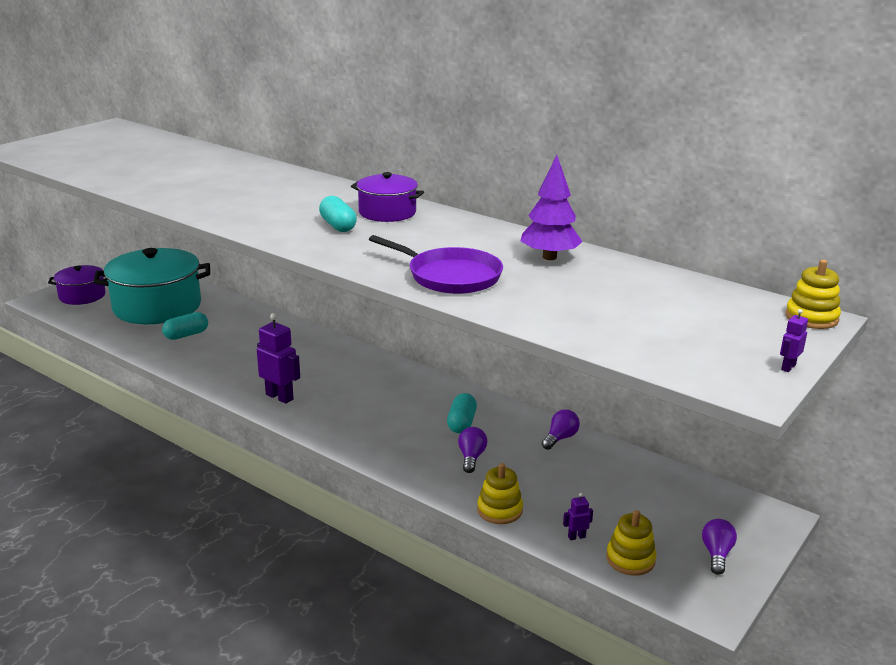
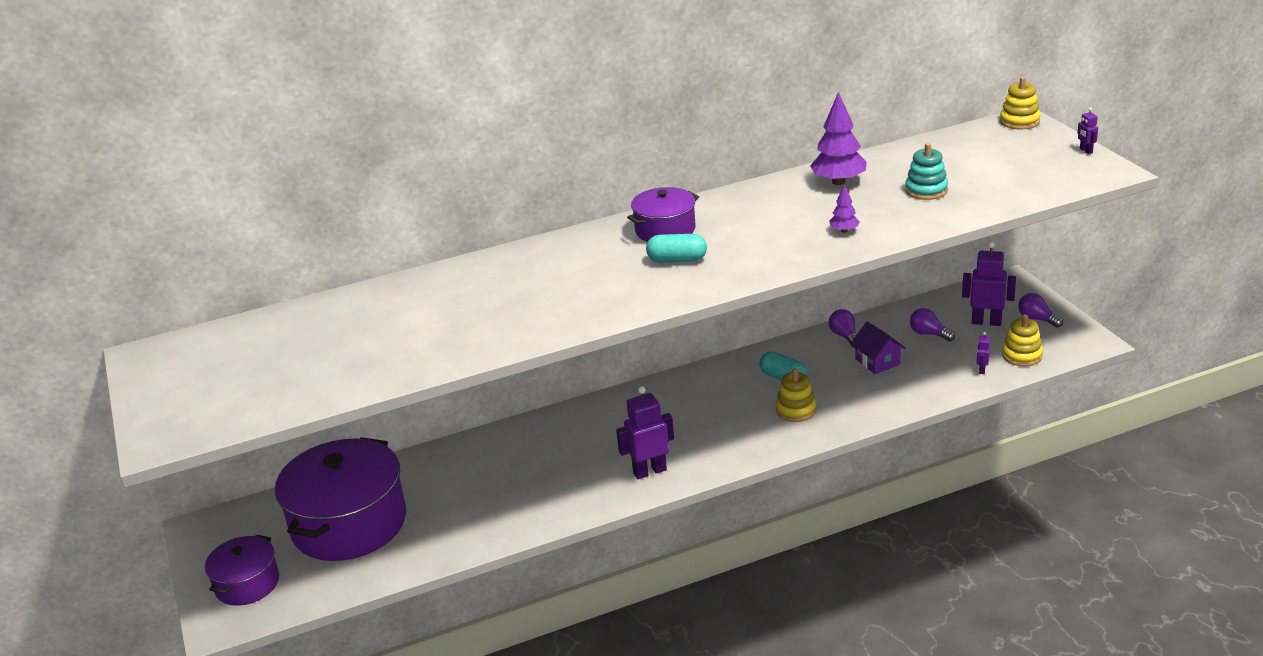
camera: 55 degrees left, 5 degrees up
(157, 306) = (349, 524): turquoise pot -> purple pot
(186, 335) = (449, 512): turquoise capsule -> none
(450, 276) = (844, 231): purple pan -> purple tree
(471, 457) = (841, 388): purple light bulb -> purple light bulb (929, 334)
(499, 510) = (925, 395): yellow stacking toy -> yellow stacking toy (796, 410)
(533, 467) = (877, 362): none -> purple house
(576, 297) = (926, 190): none -> turquoise stacking toy
(673, 519) = (986, 322): none -> purple robot

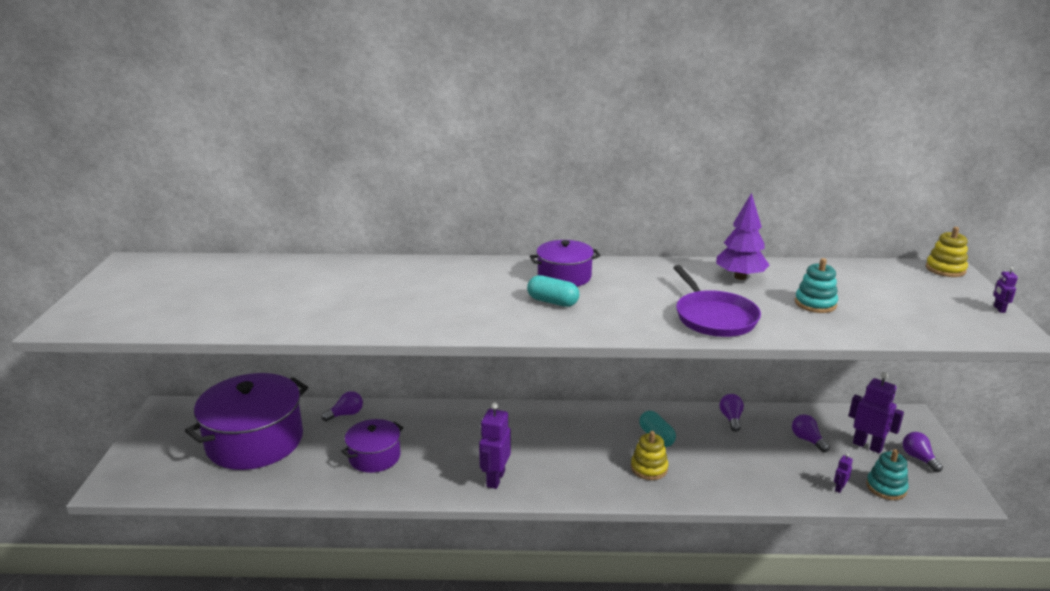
camera: 20 degrees right, 5 degrees down
(247, 584) = (153, 462): purple pot -> purple pot (374, 457)
(430, 462) = (346, 414): none -> purple light bulb
(649, 471) = (495, 479): purple robot -> purple robot turned 75 degrees counterclockwise
(844, 231) = (713, 317): purple tree -> purple pan
(877, 362) = (746, 449): purple house -> none
(1022, 356) = (886, 487): yellow stacking toy -> turquoise stacking toy

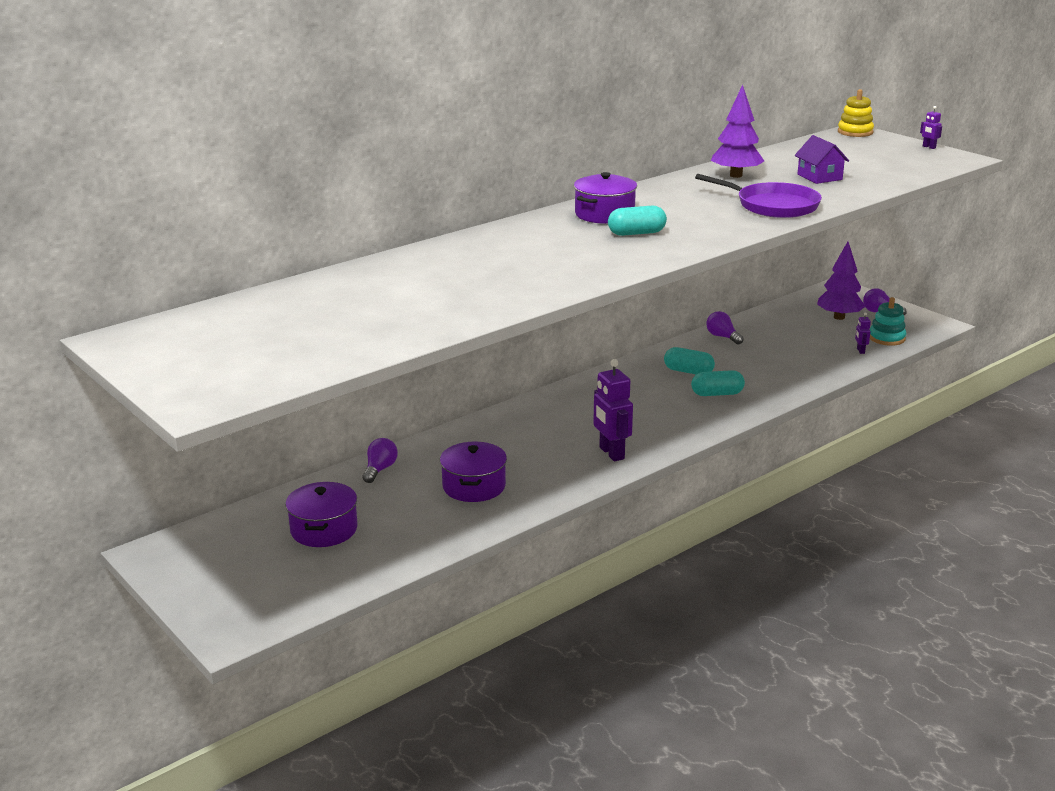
camera: 40 degrees left, 0 degrees up
(255, 441) = (324, 529): purple pot -> purple pot, size x0.53
(649, 468) = (717, 394): yellow stacking toy -> turquoise capsule
(807, 440) = (796, 329): purple light bulb -> none
(815, 303) = (819, 177): turquoise stacking toy -> purple house
(867, 446) = (839, 317): purple robot -> purple tree

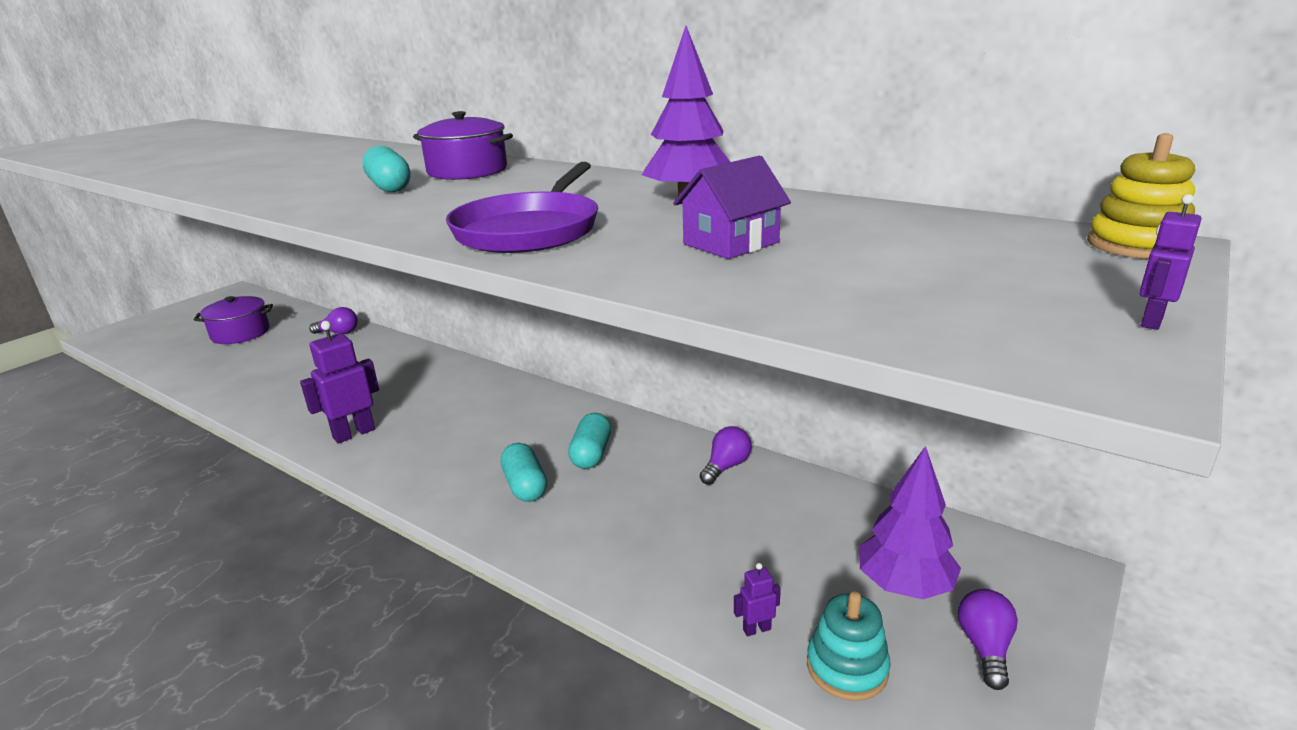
camera: 75 degrees right, 0 degrees up
(474, 486) = (296, 375): purple pot -> none

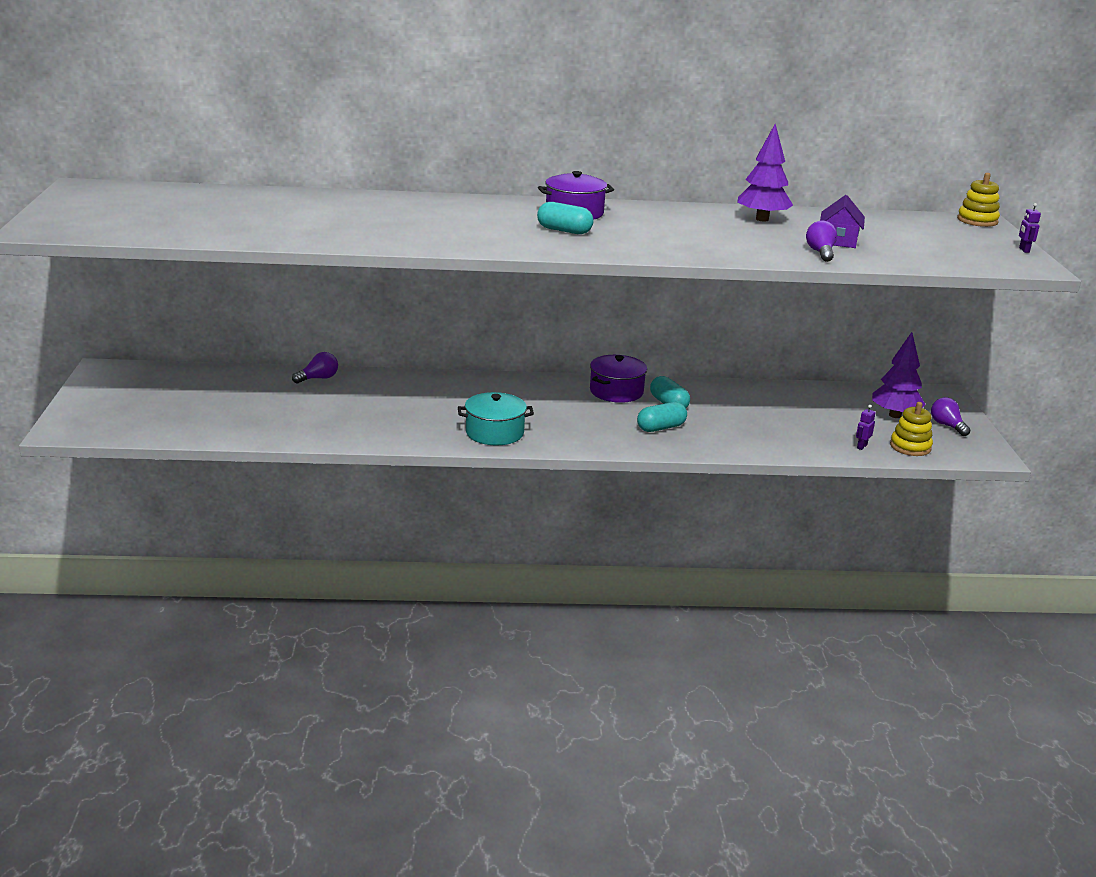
camera: 40 degrees left, 0 degrees up
(240, 333) = (219, 398): purple pot -> purple pot (616, 391)
(354, 433) = (494, 433): purple robot -> turquoise pot
(525, 486) = (661, 428): turquoise capsule -> turquoise capsule turned 60 degrees counterclockwise
(530, 230) = (733, 246): purple pan -> none
(726, 467) = (750, 391): purple light bulb -> purple light bulb (820, 253)
(847, 667) = (910, 447): turquoise stacking toy -> yellow stacking toy

